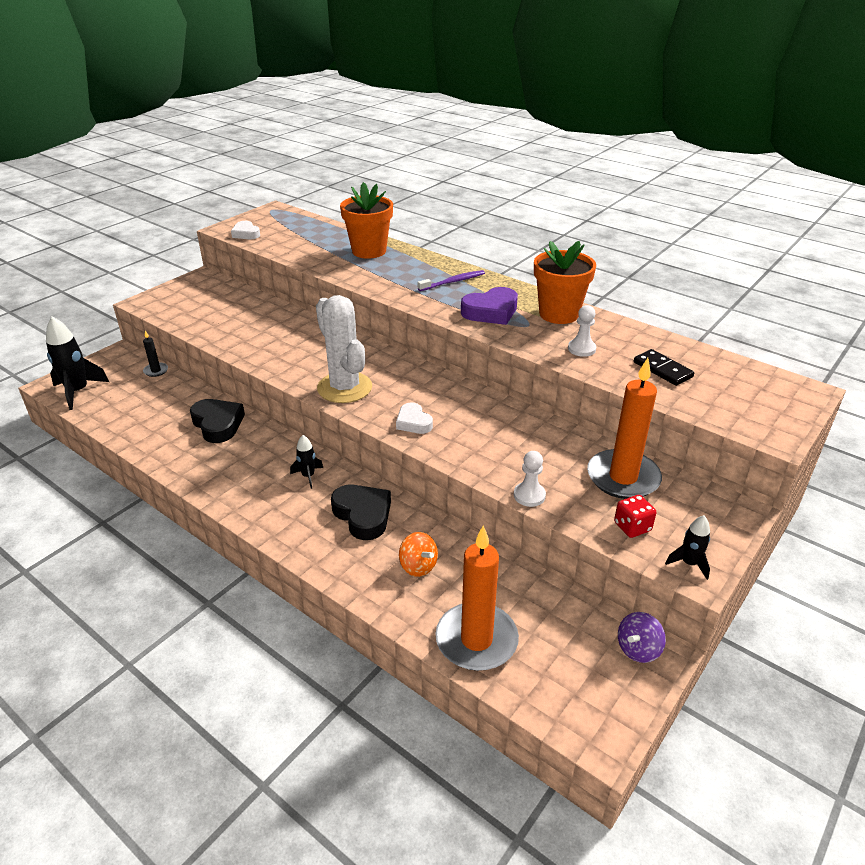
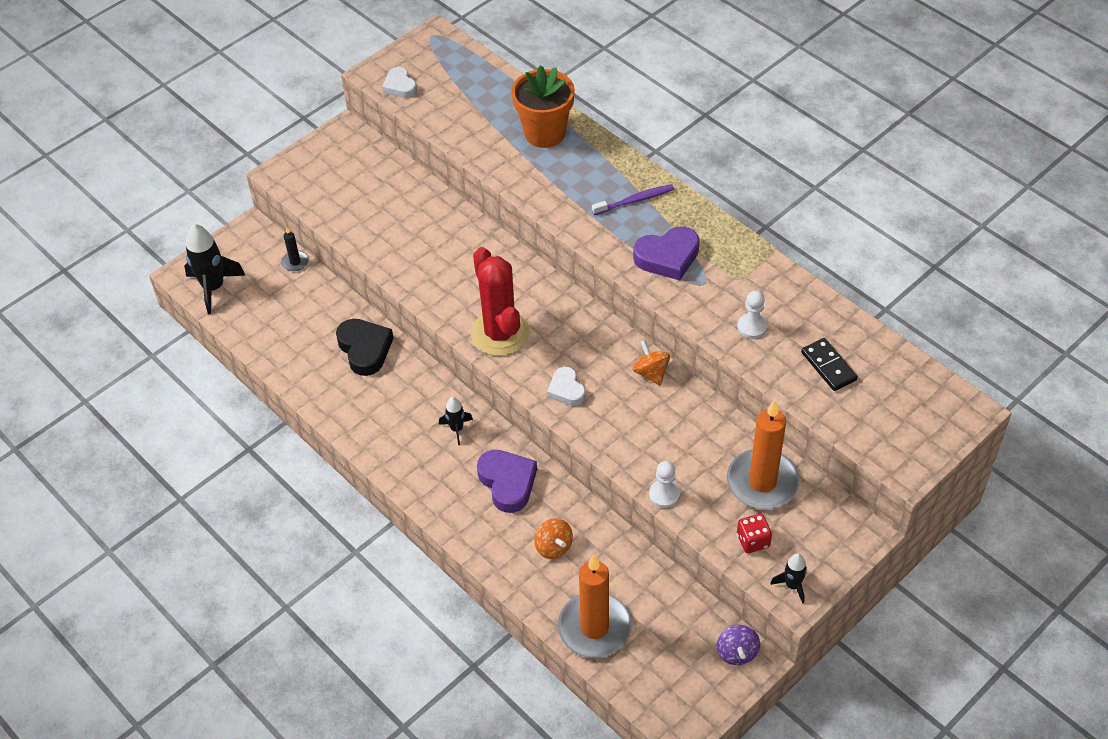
camera: 10 degrees right, 15 degrees up
(344, 388) = (500, 333): white cactus -> red cactus
(363, 515) = (507, 483): black heart -> purple heart
(490, 405) = (651, 373): none -> orange spinning top
(559, 314) = (742, 268): orange flower pot -> none
(638, 649) = (737, 652): purple spinning top -> purple spinning top turned 60 degrees counterclockwise

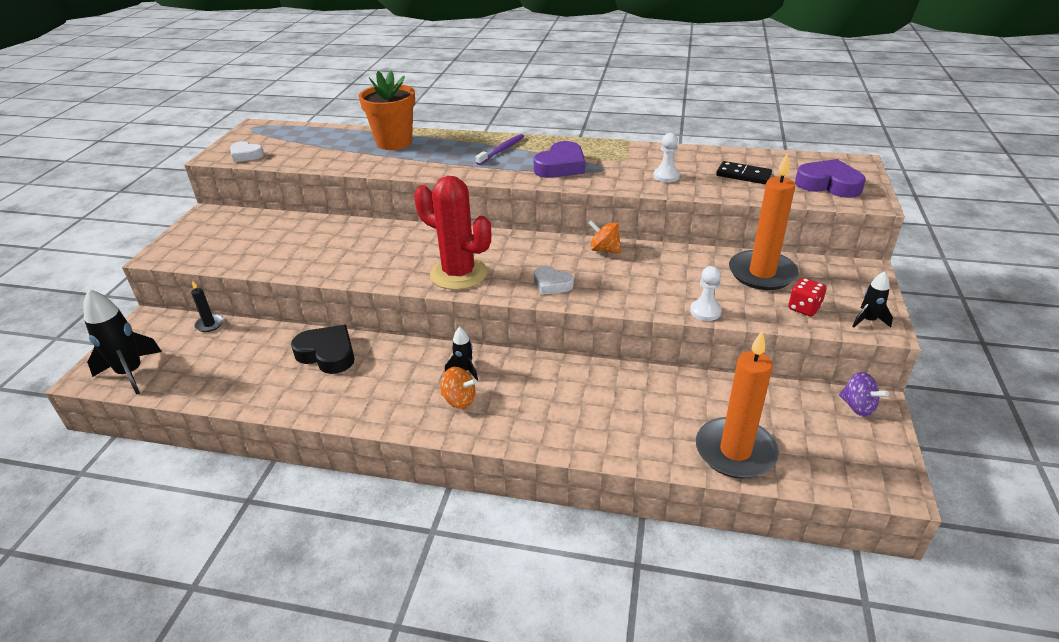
camera: 35 degrees left, 15 degrees down
(507, 483) = (547, 386): purple heart -> purple heart (828, 184)
(553, 547) = (634, 411): orange spinning top -> orange spinning top (459, 400)

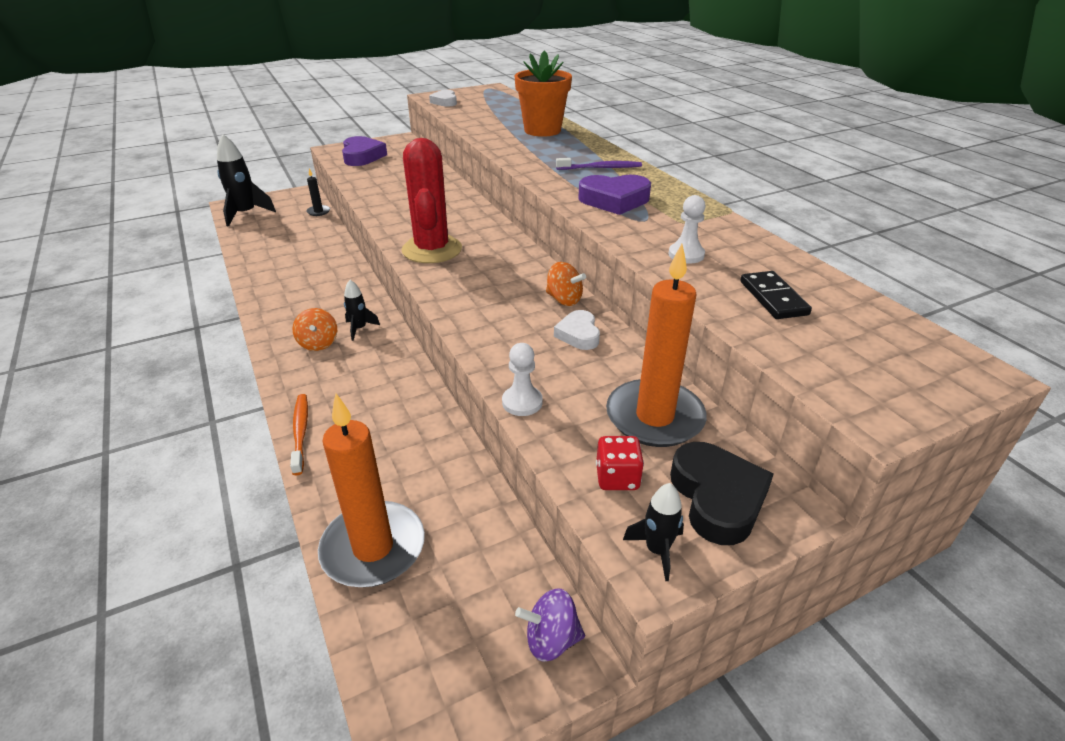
camera: 50 degrees right, 0 degrees up
(327, 354) = (326, 264): black heart -> black heart (717, 498)
(551, 284) = (467, 296): white heart -> white heart (578, 334)
(575, 448) = (300, 432): none -> orange toothbrush
(604, 249) = (564, 300): orange spinning top -> orange spinning top turned 135 degrees clockwise
(828, 184) = (862, 367): purple heart -> purple heart (362, 156)
(857, 407) = (551, 639): purple spinning top -> purple spinning top turned 75 degrees clockwise

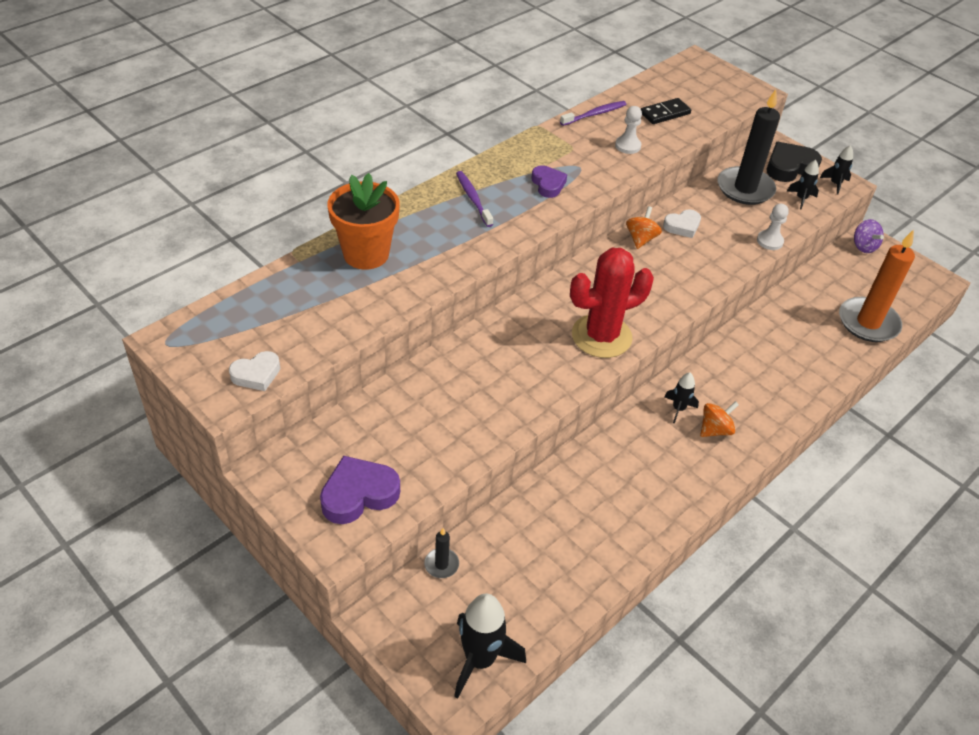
camera: 110 degrees left, 10 degrees up
(300, 432) = (815, 394): orange toothbrush -> none
(614, 200) = (548, 184): purple heart -> purple heart, size x0.63
(617, 478) = (801, 199): red dice -> black rocket
(654, 417) = (745, 188): orange candle -> black candle
(762, 246) = (595, 114): none -> purple toothbrush

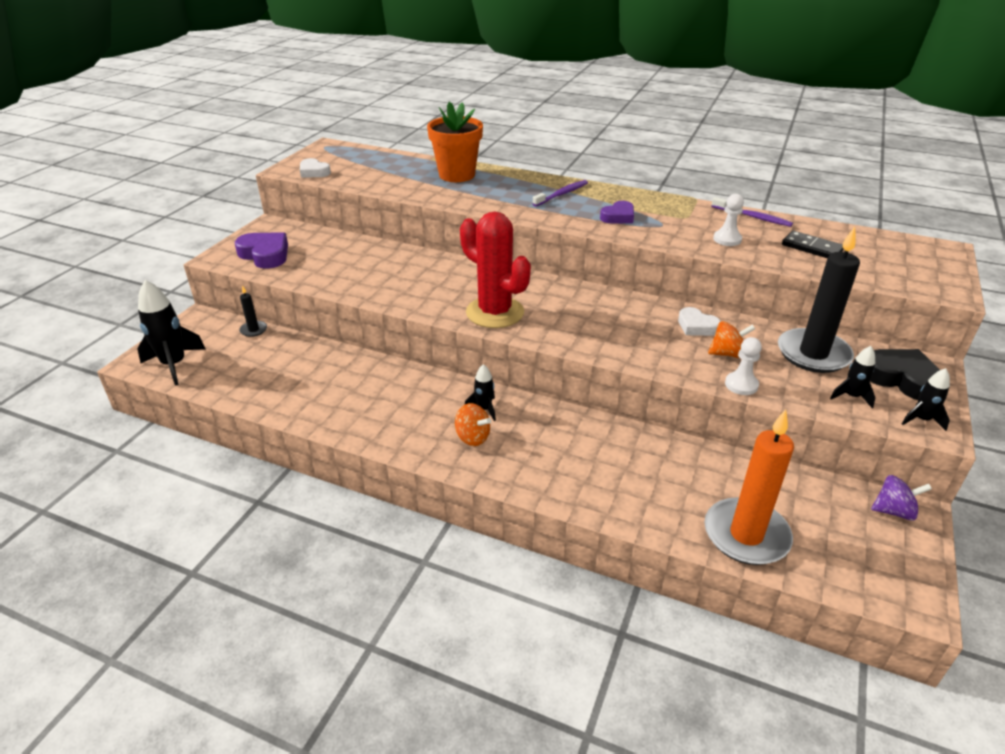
camera: 70 degrees right, 10 degrees down
(641, 239) = (649, 307): orange spinning top -> orange spinning top (727, 354)
(863, 246) = (894, 511): purple spinning top -> purple spinning top turned 135 degrees counterclockwise

